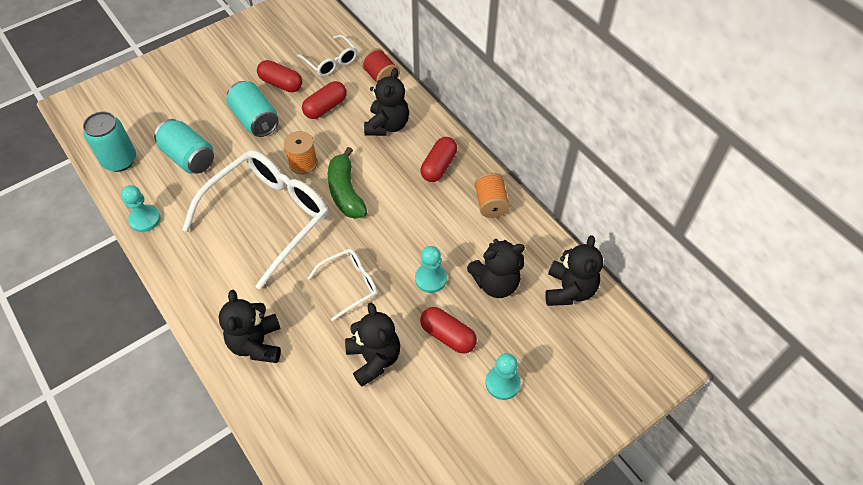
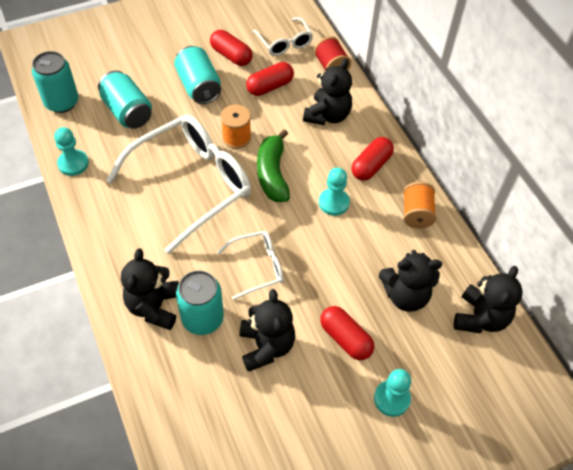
camera: 10 degrees right, 0 degrees up
(306, 345) = (202, 318): none -> turquoise can
(430, 279) = (340, 277): turquoise pawn -> turquoise pawn (334, 202)

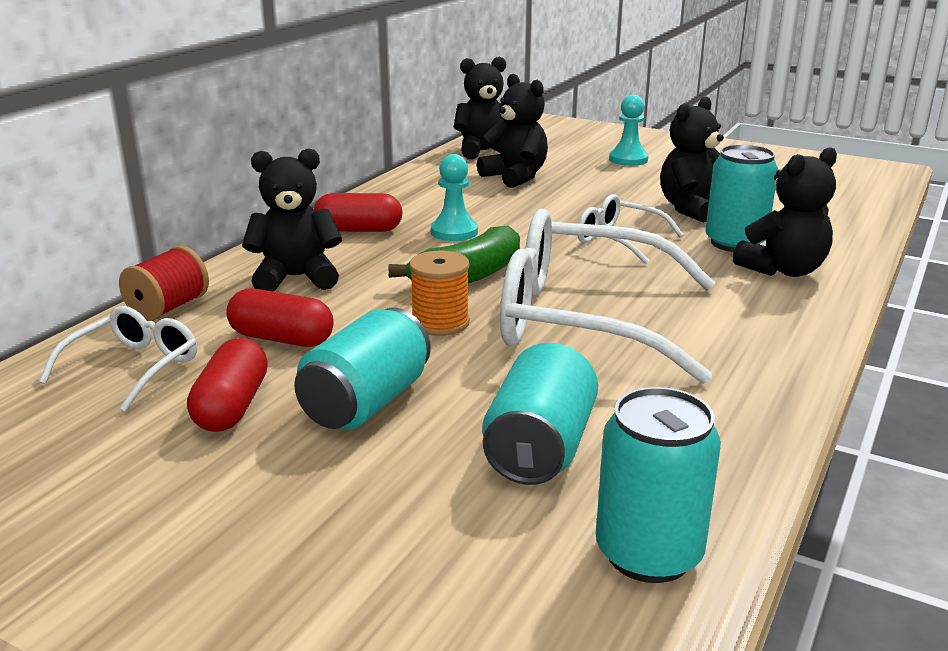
camera: 125 degrees left, 30 degrees down
(73, 163) = (741, 440): turquoise pawn -> none
(345, 338) = (611, 185): red capsule -> none
(416, 213) = (400, 195): orange spool -> none

